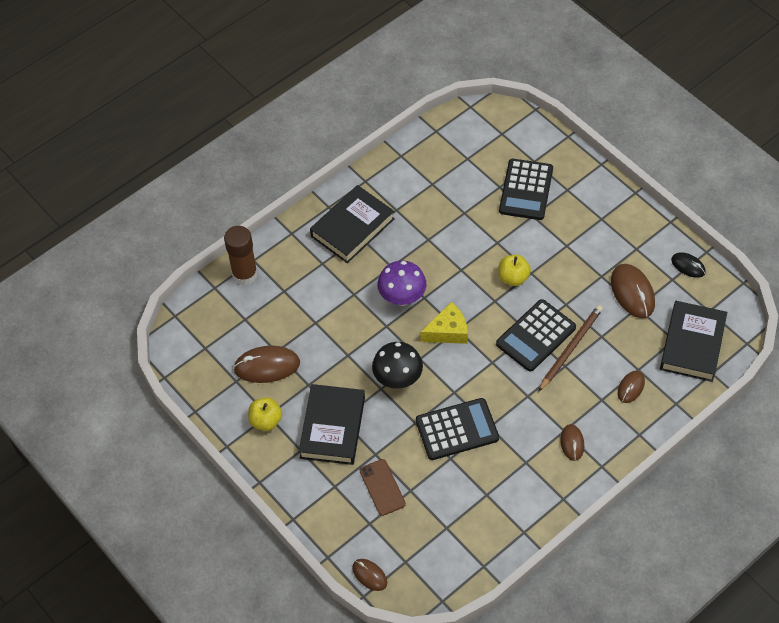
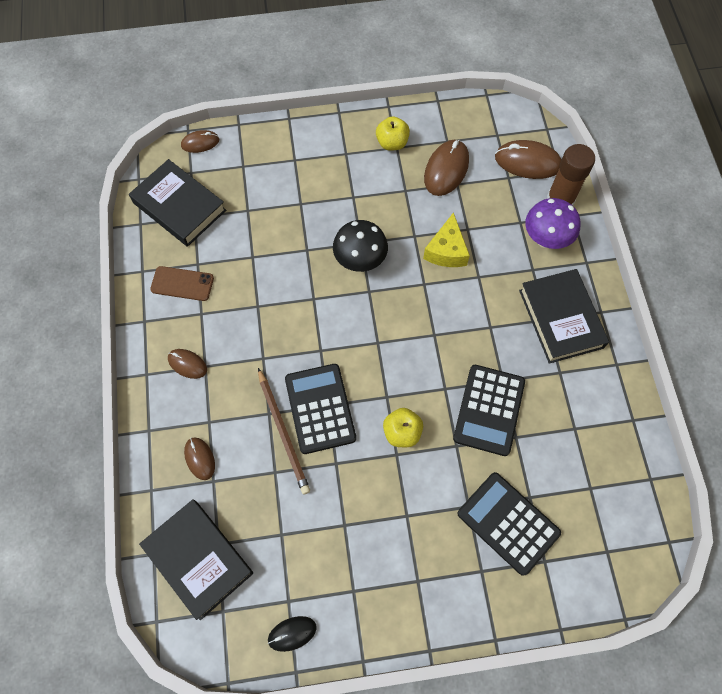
camera: 120 degrees right, 10 degrees up
(332, 427) = (349, 186): black book -> black book (179, 206)
(382, 487) = (266, 191): brown phone -> brown phone (182, 283)
(402, 298) = (446, 315): purple mushroom -> purple mushroom (545, 239)
(448, 331) = (381, 332): yellow cheese -> yellow cheese (446, 250)
(457, 429) = (274, 278): black calculator -> black calculator (489, 410)
(632, 292) = (302, 543): brown mouse -> brown mouse (527, 162)

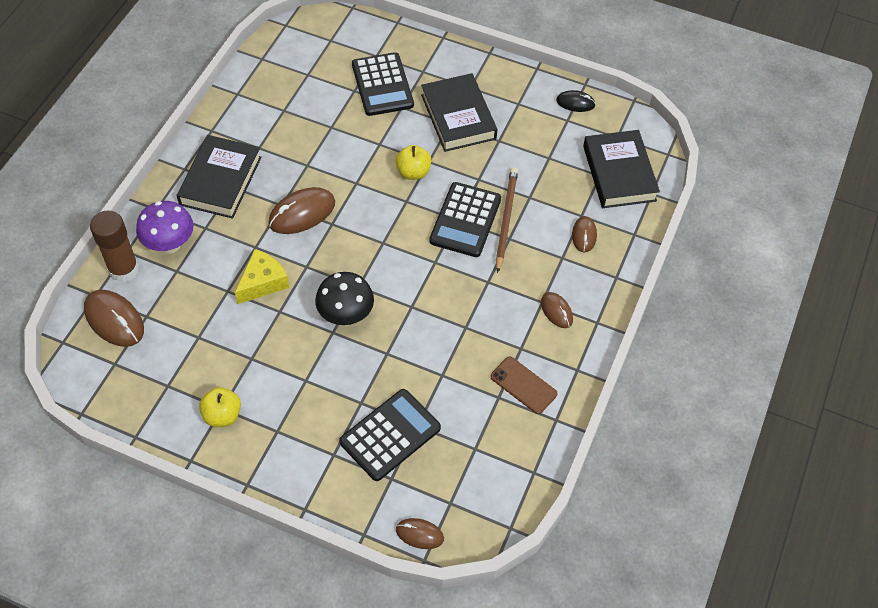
camera: 150 degrees left, 10 degrees down
(179, 206) = (484, 468): black book -> black book (458, 117)
(446, 169) = (195, 356): brown mouse -> brown mouse (302, 213)
(489, 410) = (335, 152): black calculator -> black calculator (390, 435)

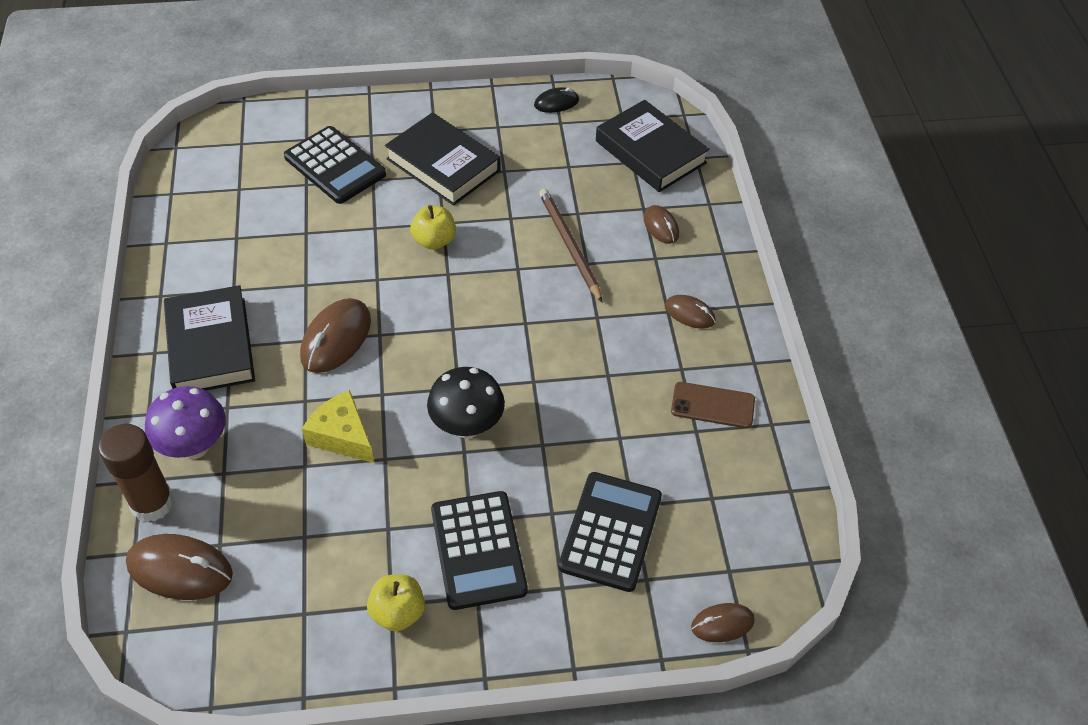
camera: 30 degrees left, 5 degrees down
(263, 282) = (342, 436): yellow cheese -> yellow cheese turned 60 degrees counterclockwise
(465, 220) = (527, 265): black calculator -> black calculator (478, 550)

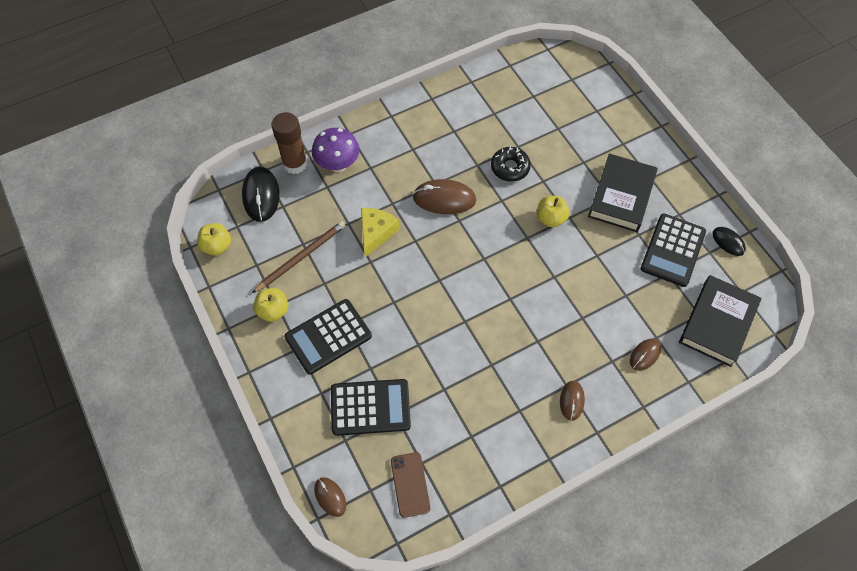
camera: 70 degrees right, 10 degrees up
(180, 569) = (261, 195): brown mouse -> black mouse
(210, 346) = (408, 139): black book -> none
(235, 664) = (217, 246): none -> yellow apple
(333, 252) = (510, 167): none -> black donut
(335, 166) = (582, 136): black calculator -> black calculator (672, 250)
(467, 426) = (412, 296): black mushroom -> none
(569, 245) = (592, 301): brown pencil -> brown pencil (301, 257)
(712, 405) = (497, 441): brown phone -> brown phone (410, 484)

